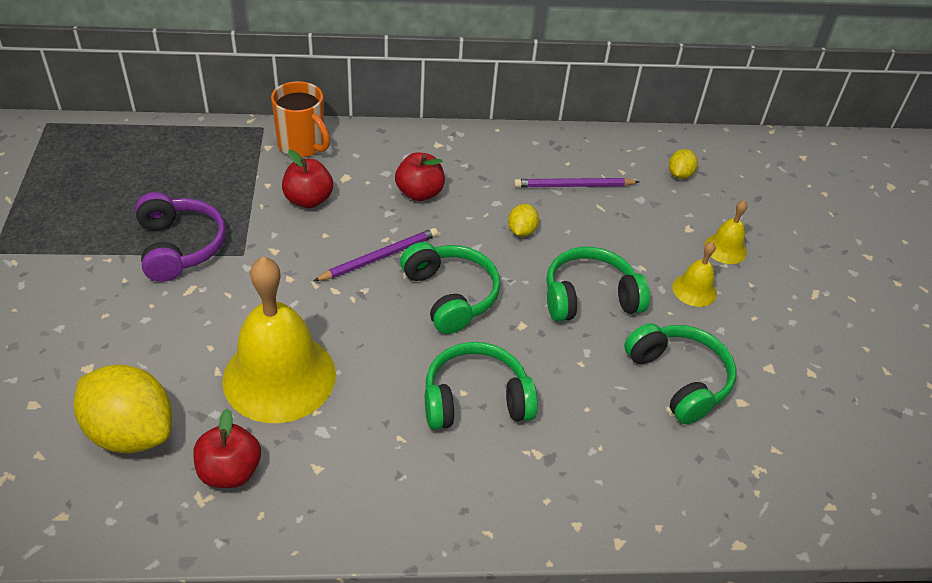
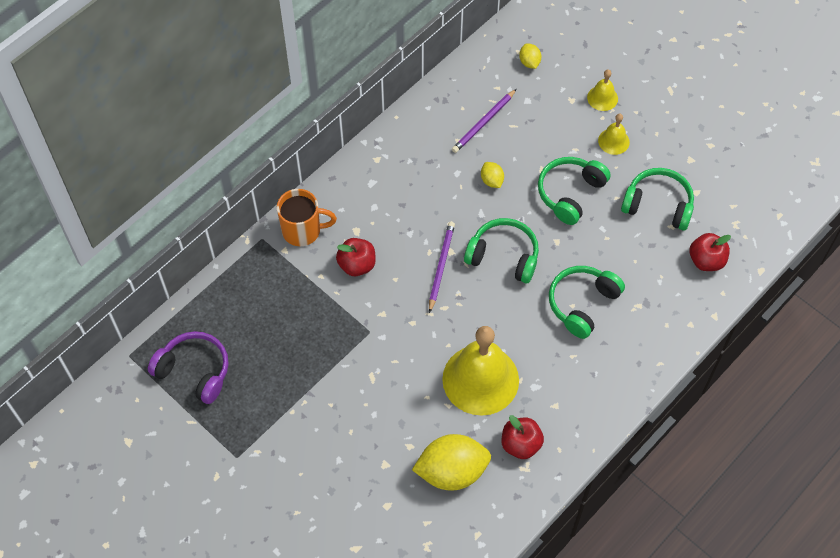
camera: 40 degrees left, 15 degrees up
(180, 246) = (330, 358): purple headphones -> purple headphones (194, 371)
(419, 193) = (409, 204): red apple -> red apple (706, 260)

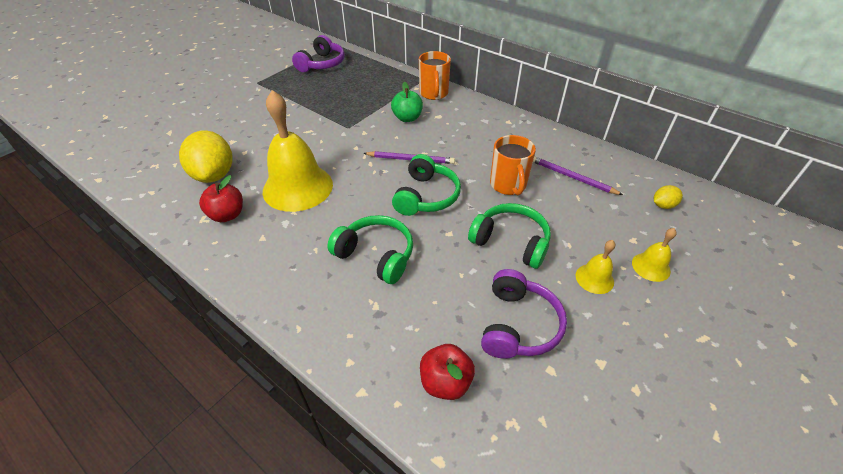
camera: 85 degrees right, 15 degrees down
(357, 265) = (407, 118): red apple -> green apple
(491, 181) = (508, 185): yellow lemon -> orange mug
(658, 205) = (518, 325): green headphones -> purple headphones

